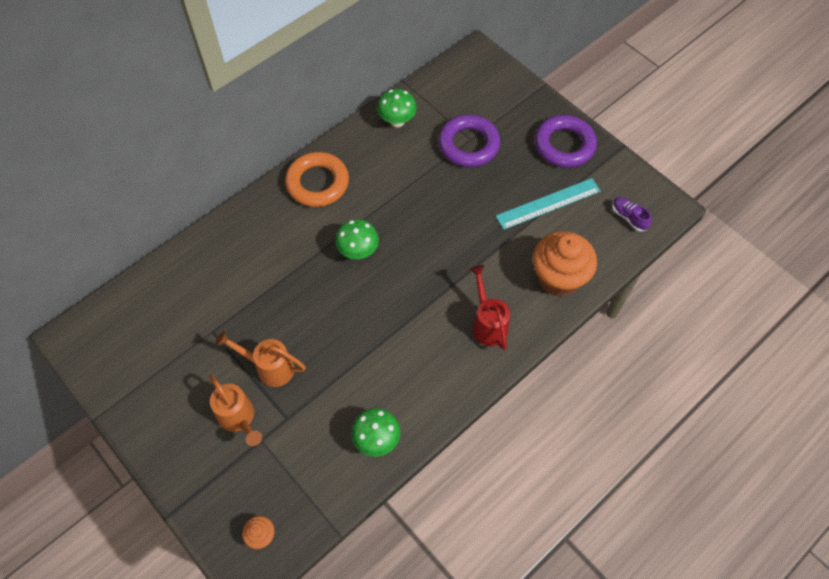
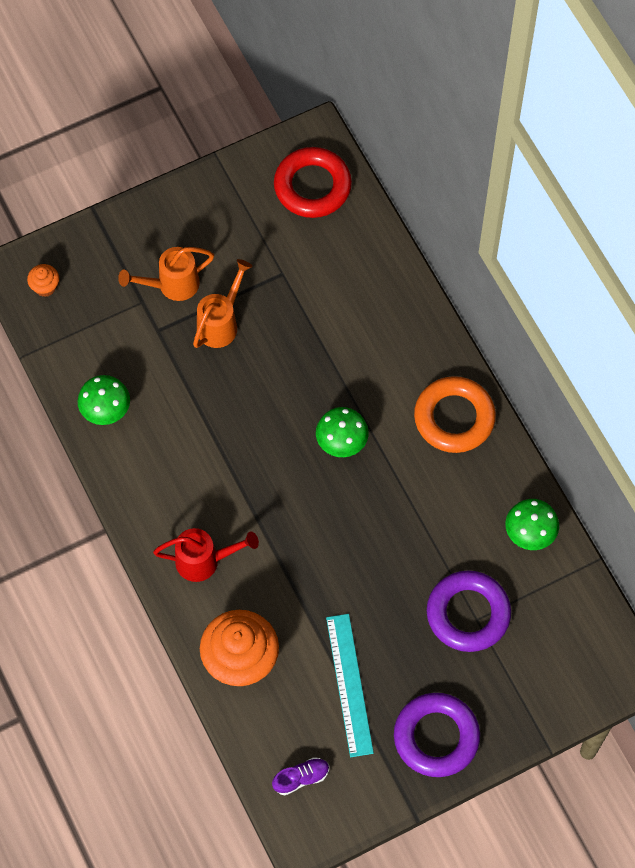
camera: 105 degrees right, 5 degrees up
(121, 328) = (312, 186): none -> red ring

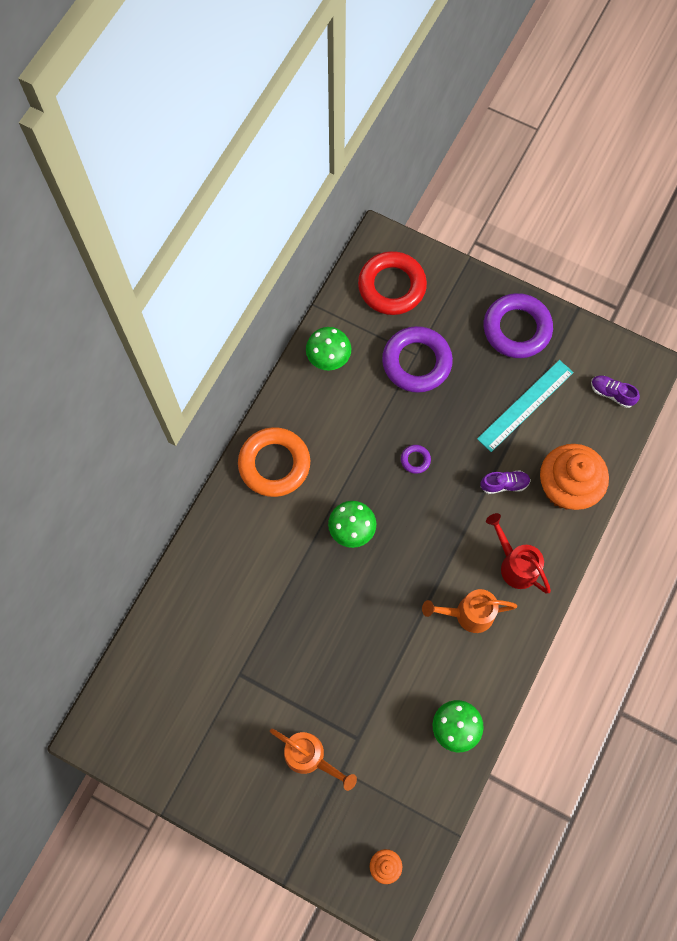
camera: 125 degrees left, 5 degrees up
(221, 323) = (316, 692): orange watering can -> orange watering can (468, 614)
(285, 606) = (504, 484): none -> purple shoe
(312, 186) = (142, 706): red ring -> red ring (392, 286)
(368, 543) = (415, 460): none -> purple ring

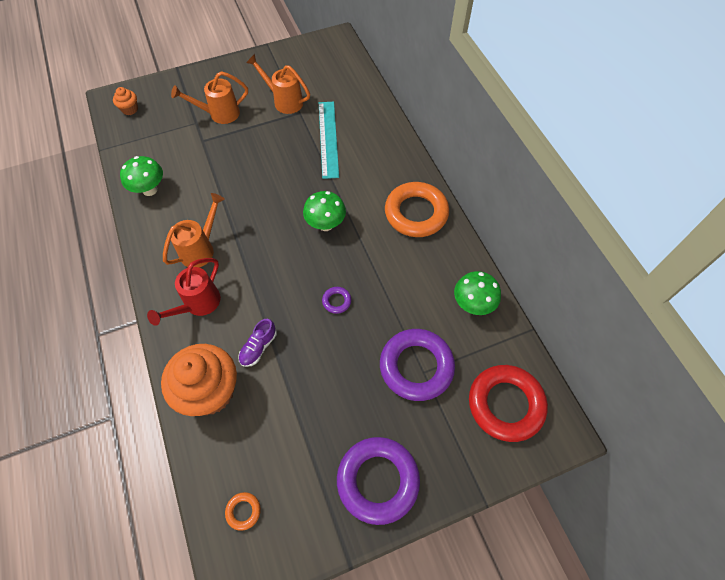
camera: 130 degrees right, 10 degrees down
(236, 705) = (284, 101): none -> orange watering can
(515, 564) = (198, 304): red watering can -> red watering can turned 120 degrees clockwise
(525, 405) = (303, 422): turquoise ruler -> turquoise ruler (328, 138)
(612, 393) = (243, 511): purple shoe -> orange ring

